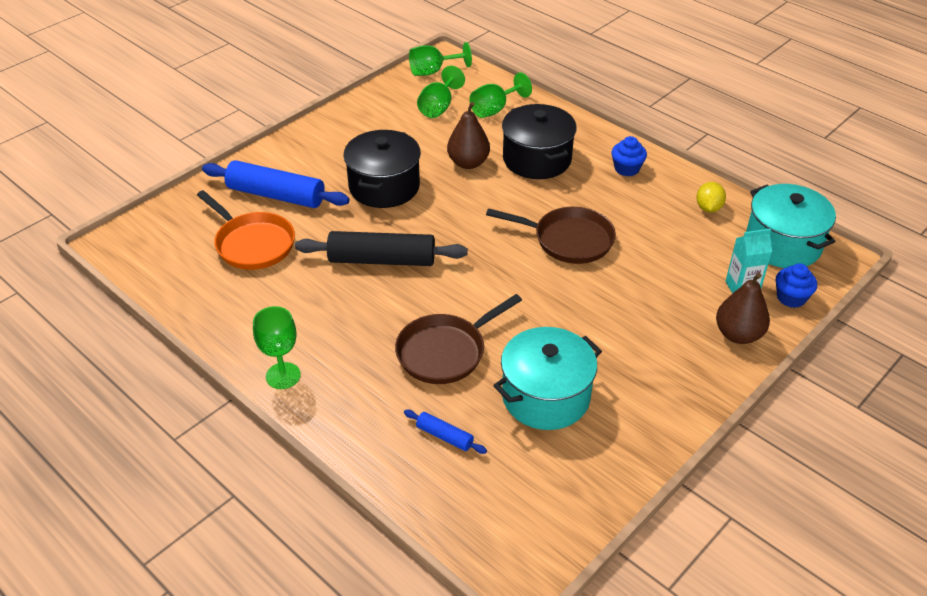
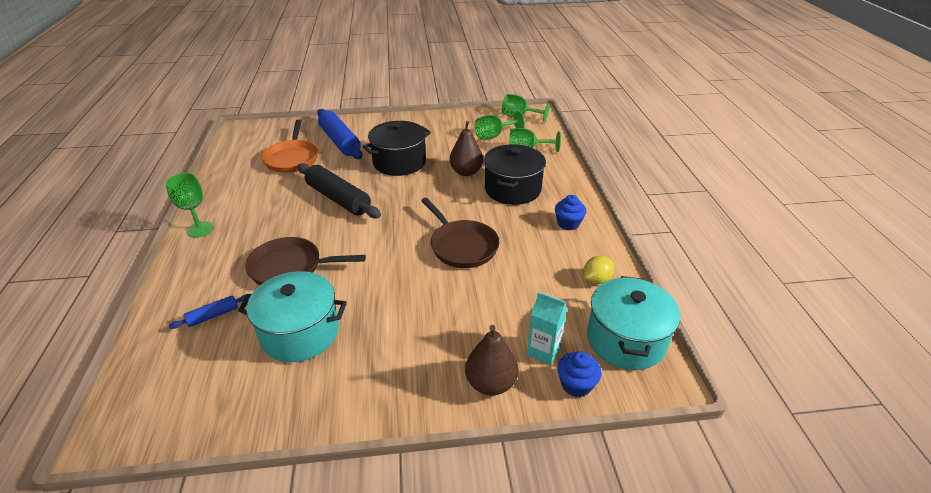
camera: 40 degrees right, 5 degrees down
(444, 436) = (213, 315): blue rolling pin -> blue rolling pin turned 75 degrees clockwise

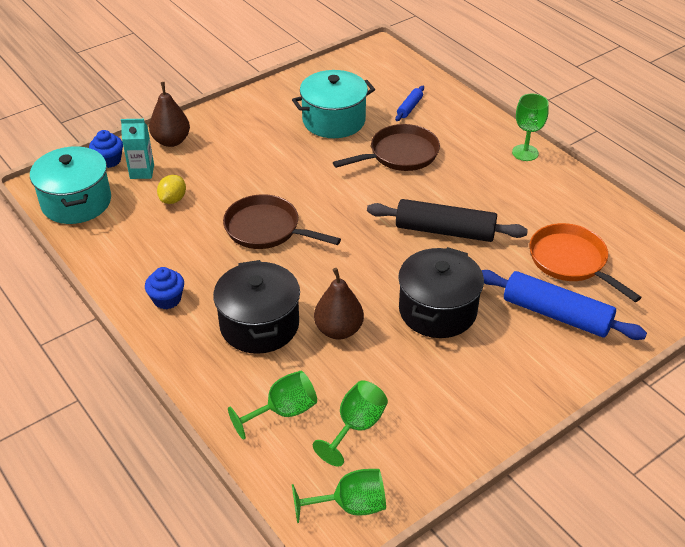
camera: 150 degrees right, 5 degrees up
(596, 280) = (115, 244): yellow lemon -> yellow lemon (173, 199)

